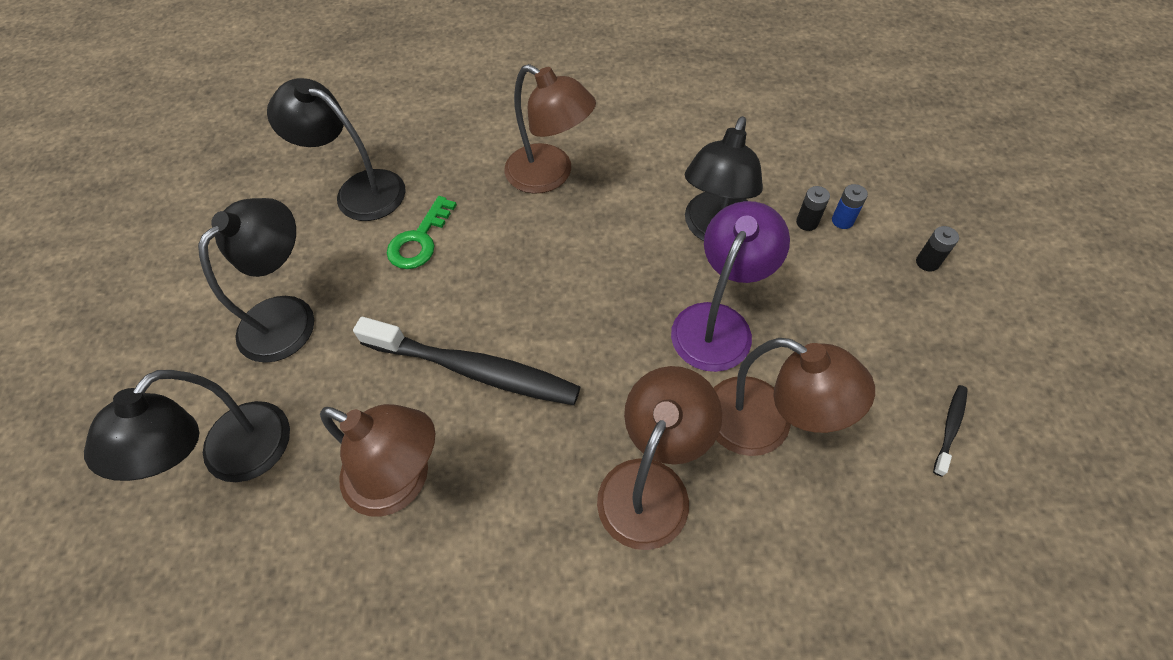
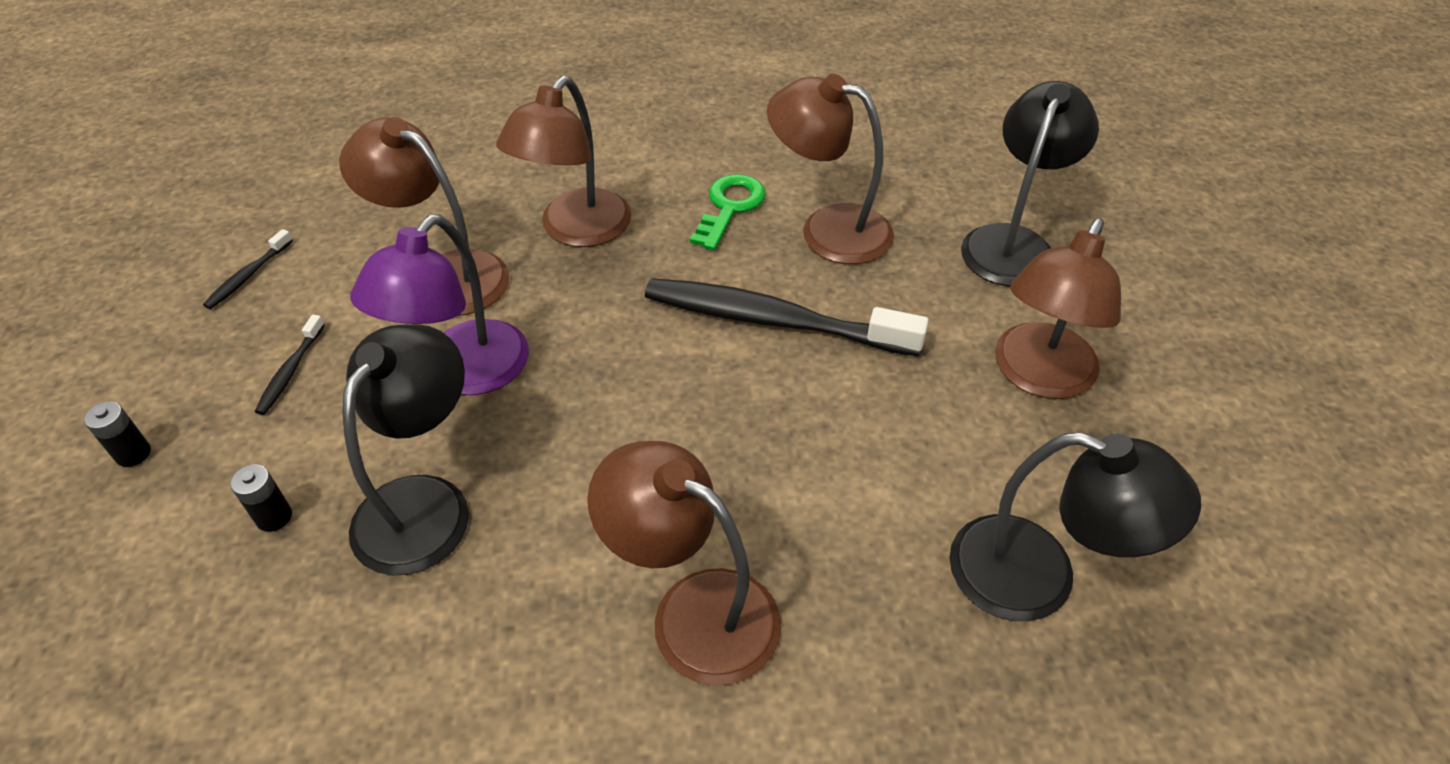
camera: 175 degrees right, 10 degrees down
(289, 316) = (1038, 376): black lamp -> brown lamp
(419, 240) = (896, 484): green key -> green key (729, 207)
(842, 221) = (215, 520): blue battery -> none
(853, 326) = (290, 371): none -> black toothbrush

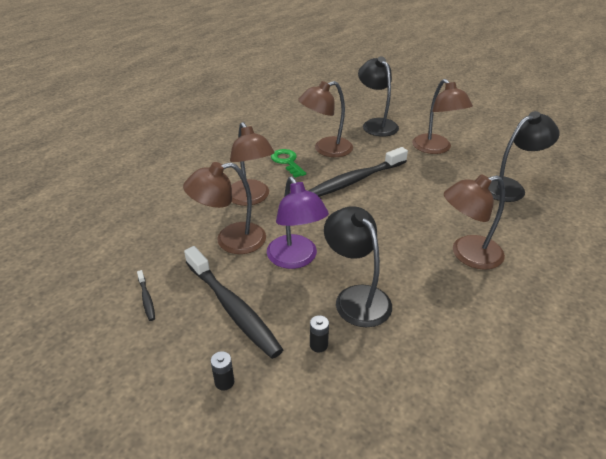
camera: 50 degrees left, 10 degrees down
(290, 371) = (233, 308): black toothbrush -> black toothbrush, size x2.40

